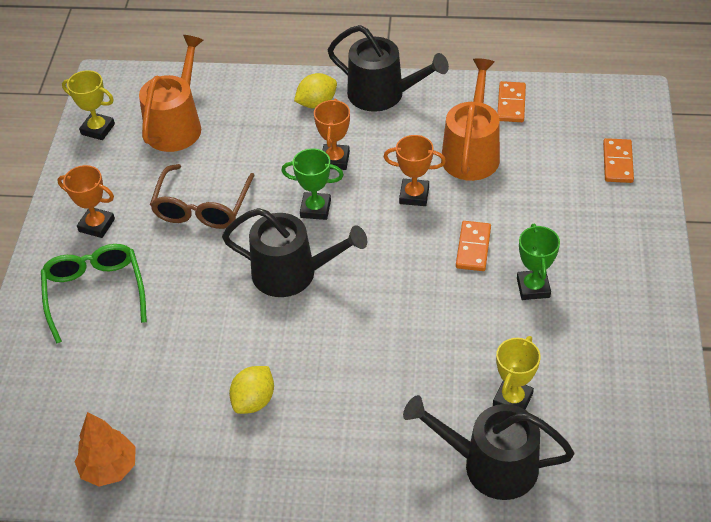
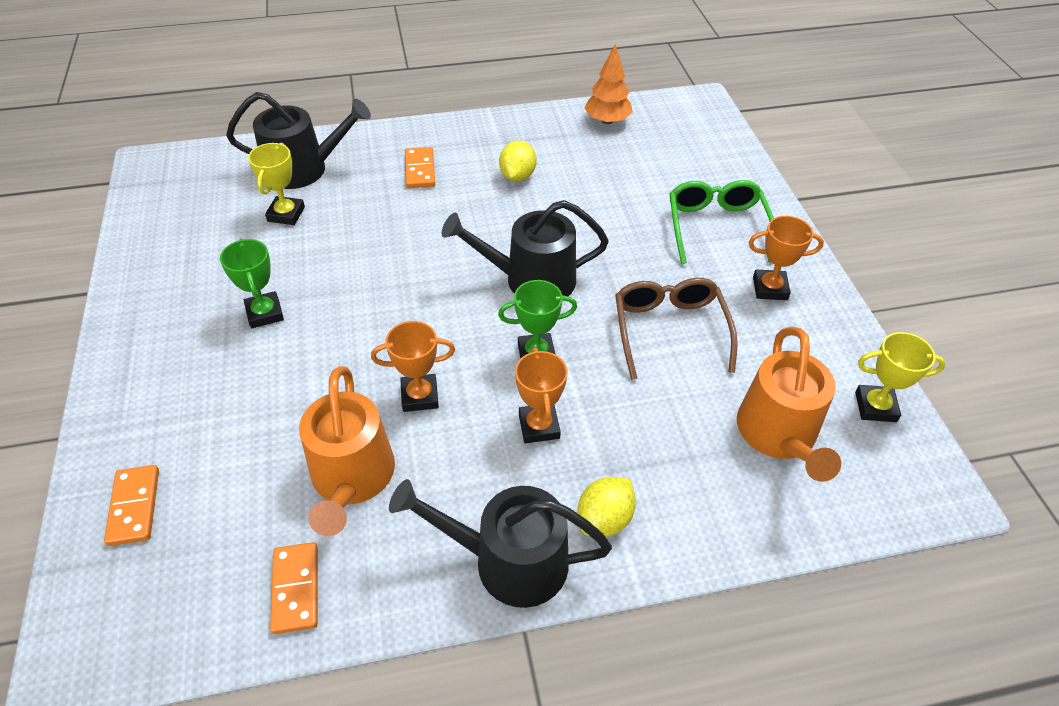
camera: 160 degrees right, 0 degrees up
(95, 293) = (716, 227): green glasses -> green glasses turned 150 degrees counterclockwise
(473, 248) = (336, 344): orange domino -> orange domino (420, 170)

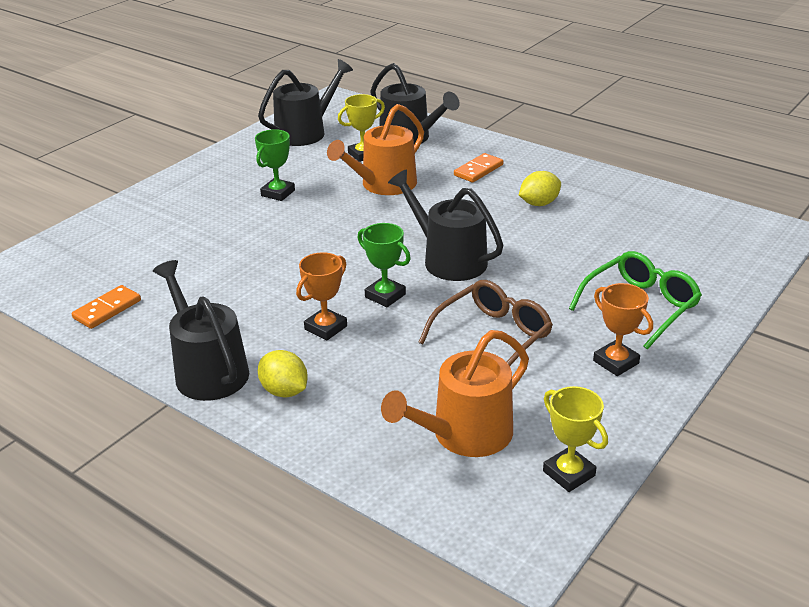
camera: 50 degrees right, 15 degrees down
(134, 506) = (103, 235): orange domino -> none
(181, 222) = (305, 132): none -> black watering can
(352, 478) = (200, 285): orange watering can -> orange watering can (384, 185)
(420, 396) = (289, 274): orange trophy -> none
(604, 519) = (284, 391): yellow lemon -> yellow lemon turned 45 degrees clockwise
(607, 121) = (668, 205): orange tree -> none

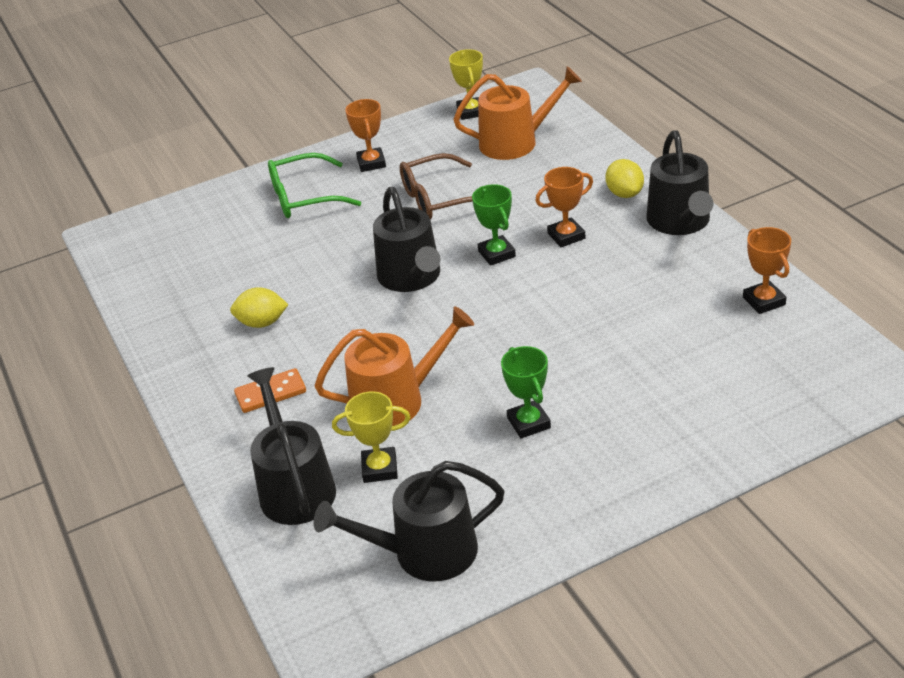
camera: 150 degrees left, 5 degrees up
(107, 309) = (764, 301): orange domino -> orange trophy
(278, 193) = (528, 423): green trophy -> green trophy turned 75 degrees counterclockwise

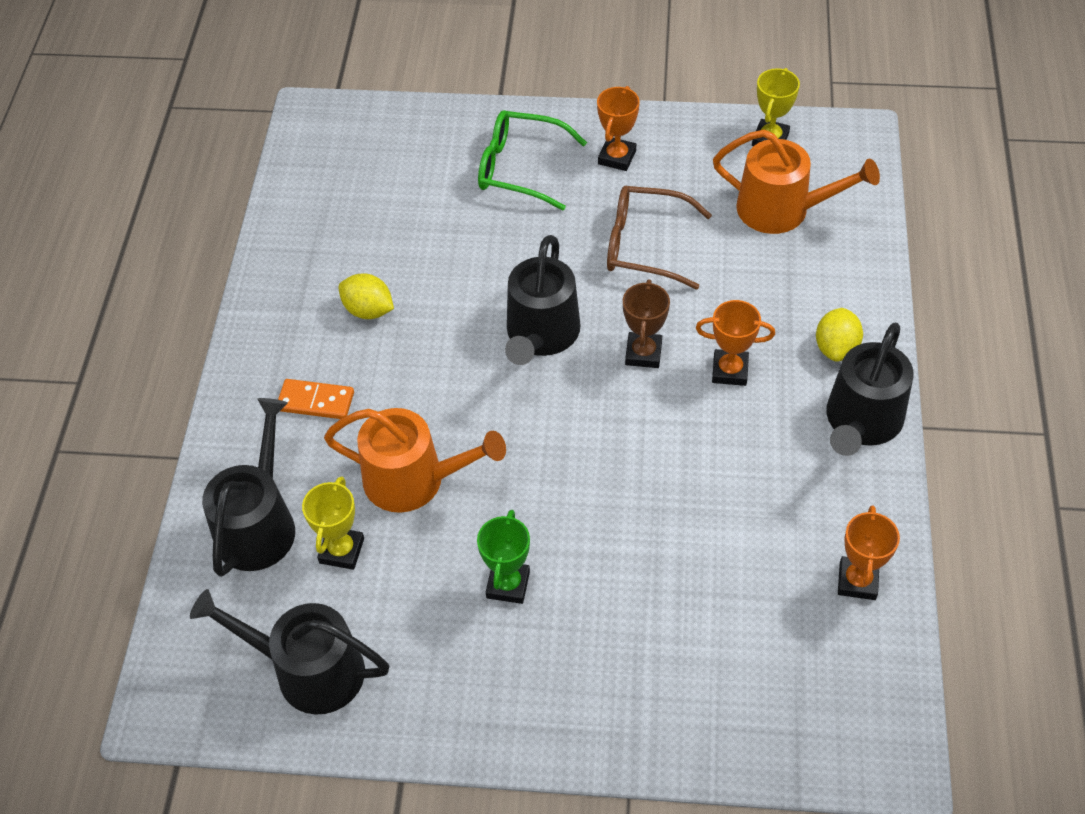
camera: 30 degrees right, 15 degrees up
(379, 468) = (341, 551): yellow trophy -> yellow trophy turned 75 degrees clockwise
(496, 254) = (643, 353): green trophy -> brown trophy

